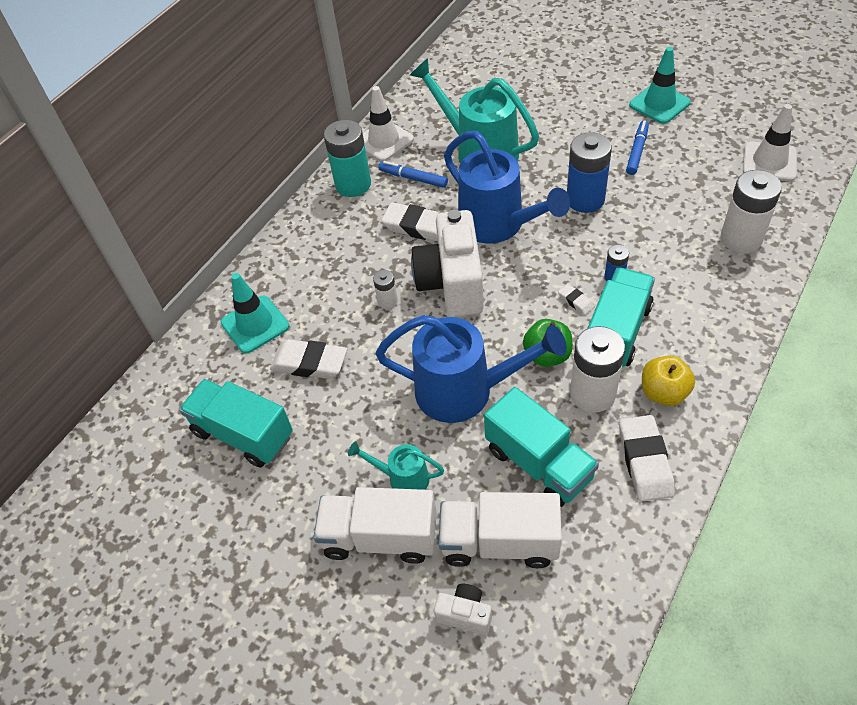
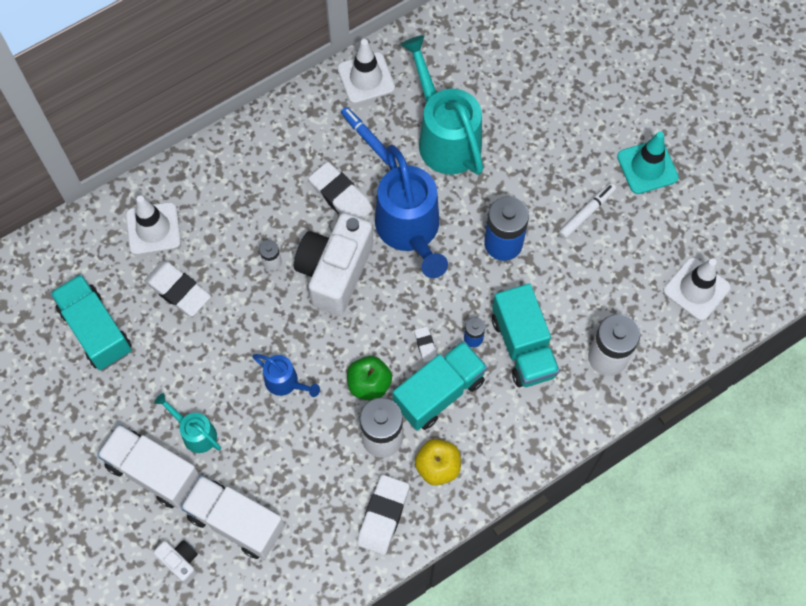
camera: 20 degrees right, 15 degrees up
(255, 324) = (153, 229): turquoise traffic cone -> white traffic cone
(353, 184) = (310, 117): turquoise battery -> none
(466, 391) = (286, 382): blue watering can -> blue watering can, size x0.49
(539, 463) = (303, 475): turquoise truck -> turquoise truck (523, 346)
(637, 151) = (586, 213): blue marker -> white marker

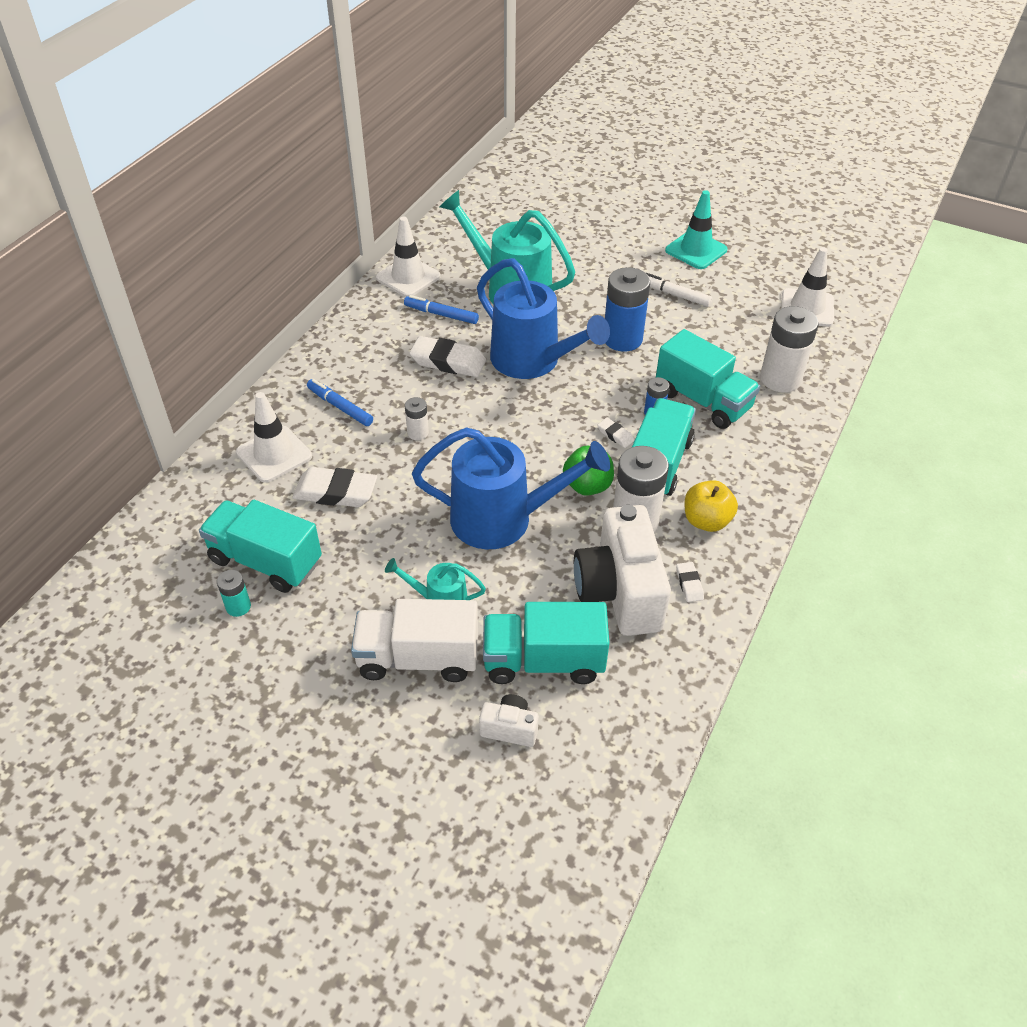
camera: 30 degrees left, 20 degrees down
(58, 361) = (238, 606): none -> turquoise battery
(228, 204) = (340, 407): none -> blue marker
(236, 521) = (543, 661): white truck -> turquoise truck
(286, 382) = (504, 519): blue watering can -> blue watering can, size x2.03
(335, 272) = (486, 416): white camera -> white camera (619, 592)
(383, 516) = (689, 584): white eraser -> white eraser, size x0.49
(586, 213) = (674, 294): white marker -> white marker turned 75 degrees counterclockwise

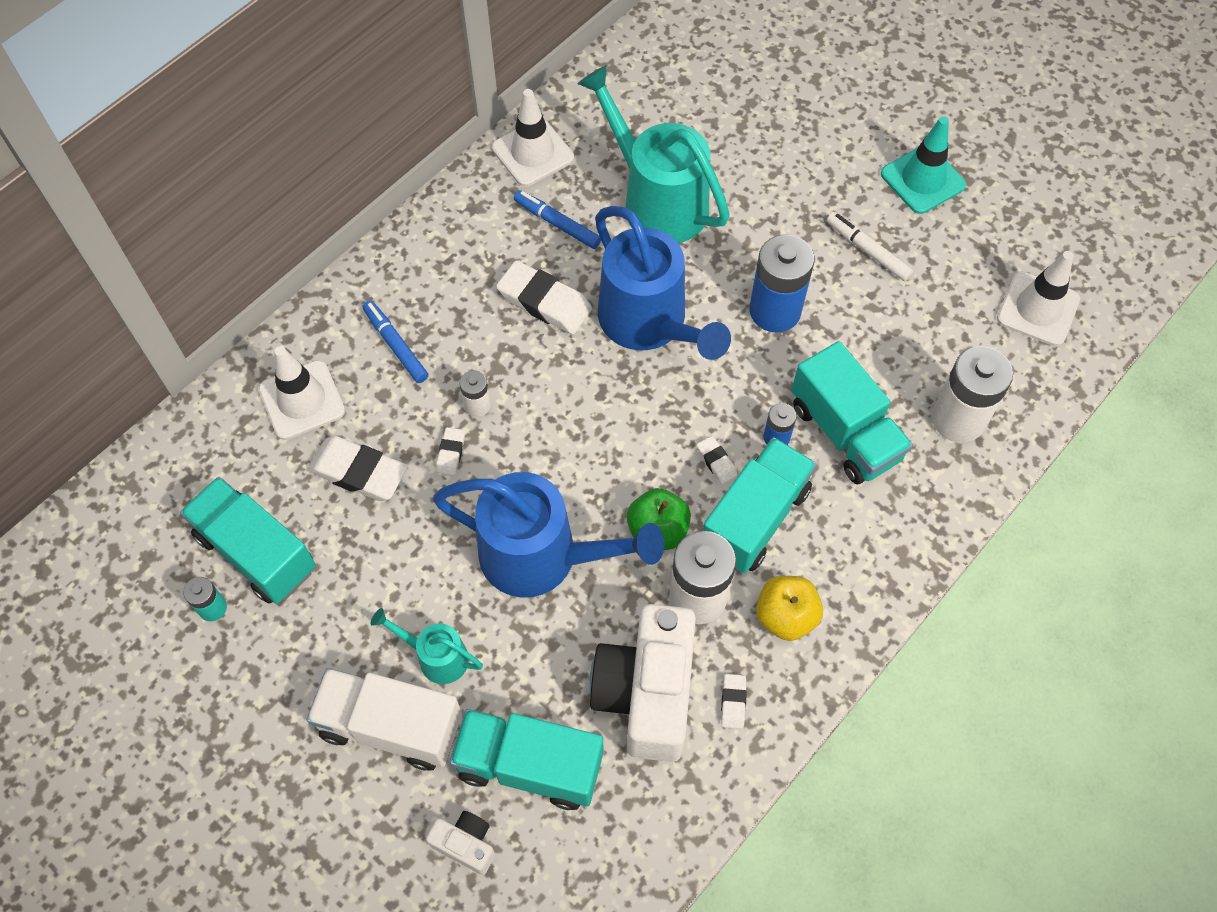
camera: 15 degrees right, 15 degrees up
(407, 466) = (451, 453): none -> white eraser

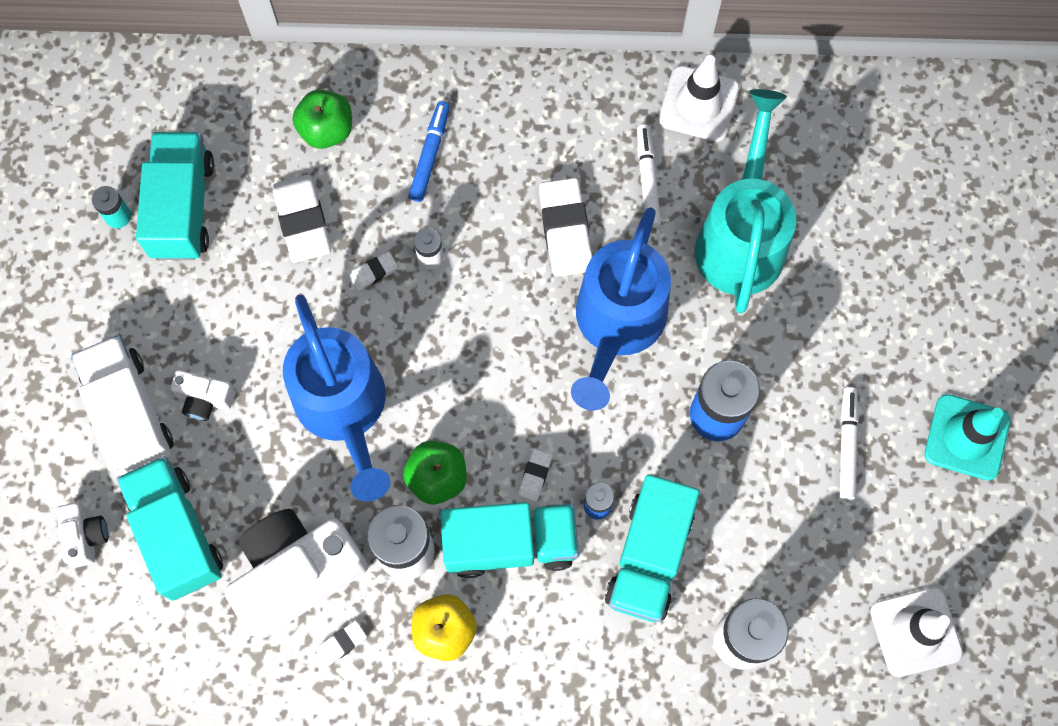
camera: 50 degrees right, 10 degrees up
(302, 400) = (326, 130): white traffic cone -> green apple
(435, 656) = (205, 399): turquoise watering can -> white camera
(557, 223) = (647, 179): blue marker -> white marker

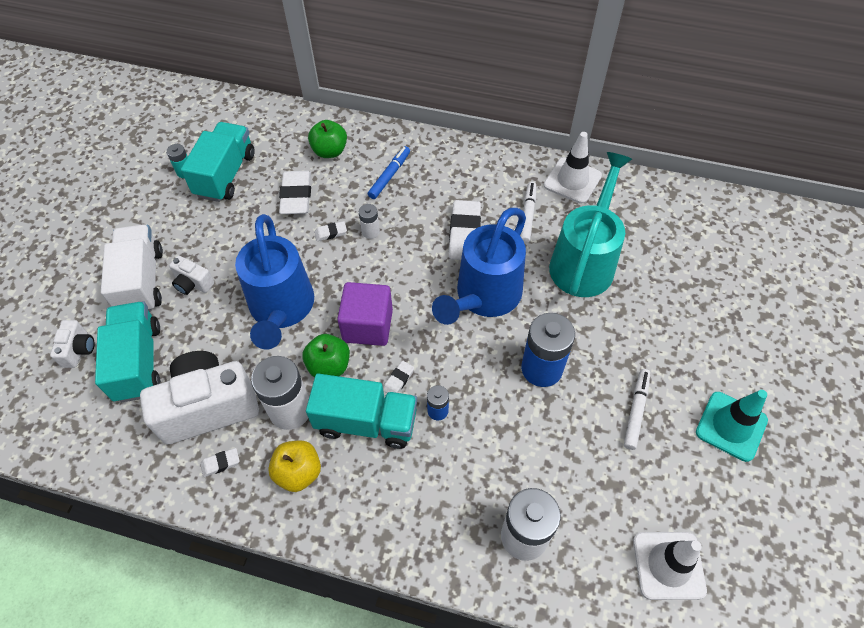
camera: 15 degrees right, 15 degrees down
(471, 406) = (368, 325): none -> purple cube
(649, 556) = (467, 455): turquoise truck -> none

